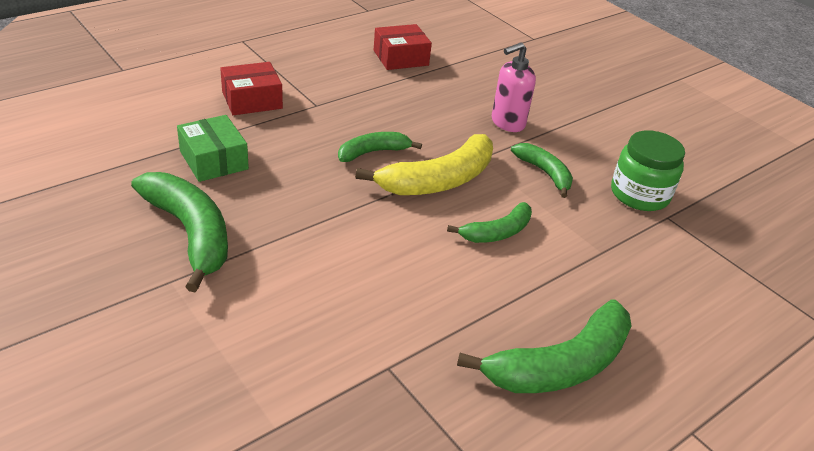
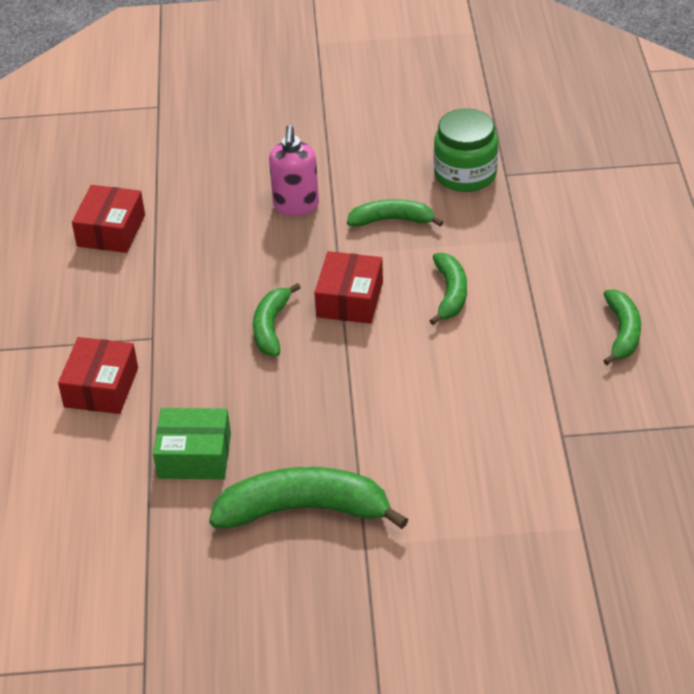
camera: 50 degrees left, 5 degrees up
(437, 180) = (350, 299): yellow banana -> red box
(559, 365) = (622, 333): green banana -> green banana, size x0.58

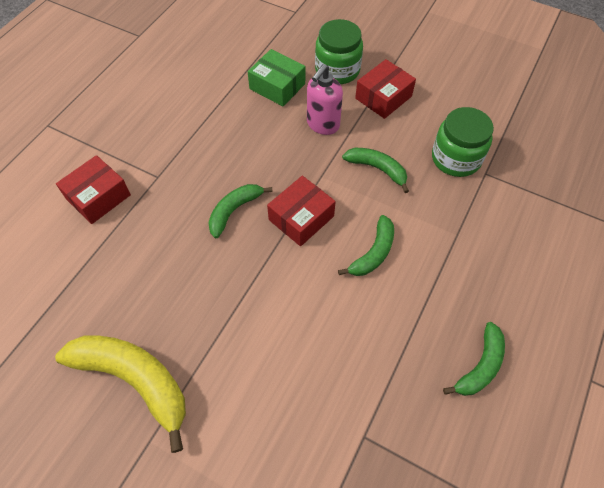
camera: 30 degrees right, 15 degrees up
(111, 231) = (198, 85): red box -> red box (383, 97)
(194, 456) = (106, 286): green box -> green box (277, 86)
(264, 146) = (337, 70): none -> green jar
(305, 510) = (135, 381): green banana -> yellow banana

